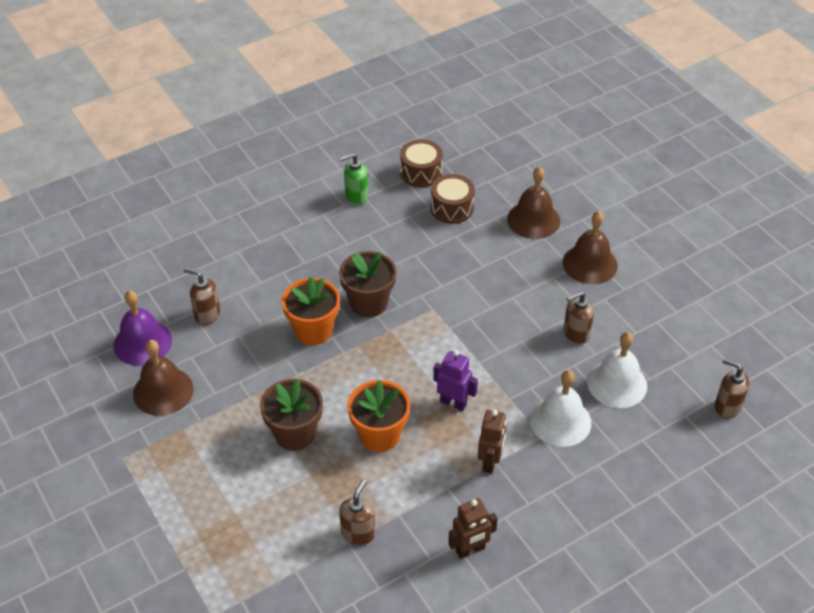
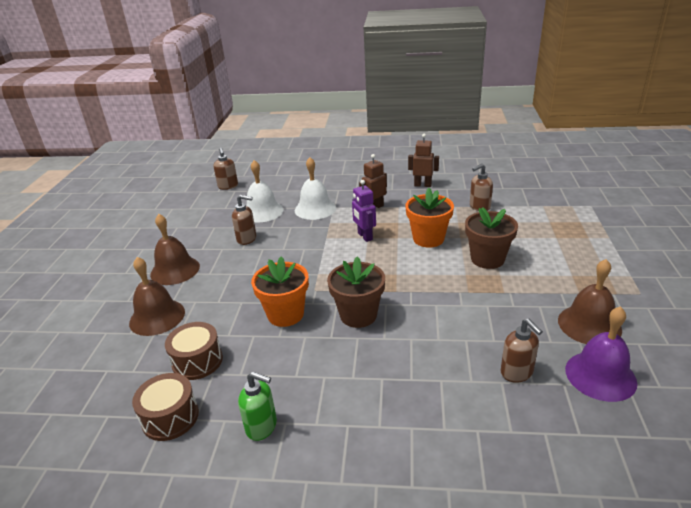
camera: 140 degrees left, 15 degrees down
(313, 330) = (422, 315): orange flower pot -> orange flower pot (285, 314)

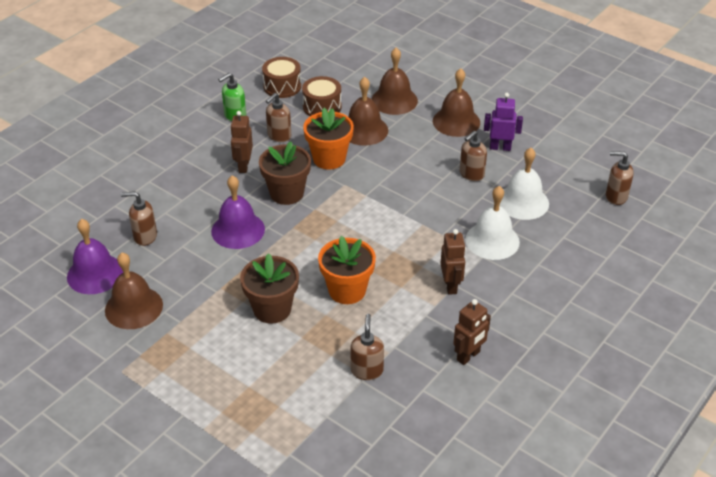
camera: 120 degrees right, 10 degrees up
(223, 314) = (364, 130): none -> brown bell
(275, 366) = (279, 136): none -> brown soap dispenser
(347, 365) = (243, 166): none -> brown robot
(364, 236) = (397, 250): purple robot -> purple robot (500, 147)
(435, 318) = (238, 230): none -> purple bell

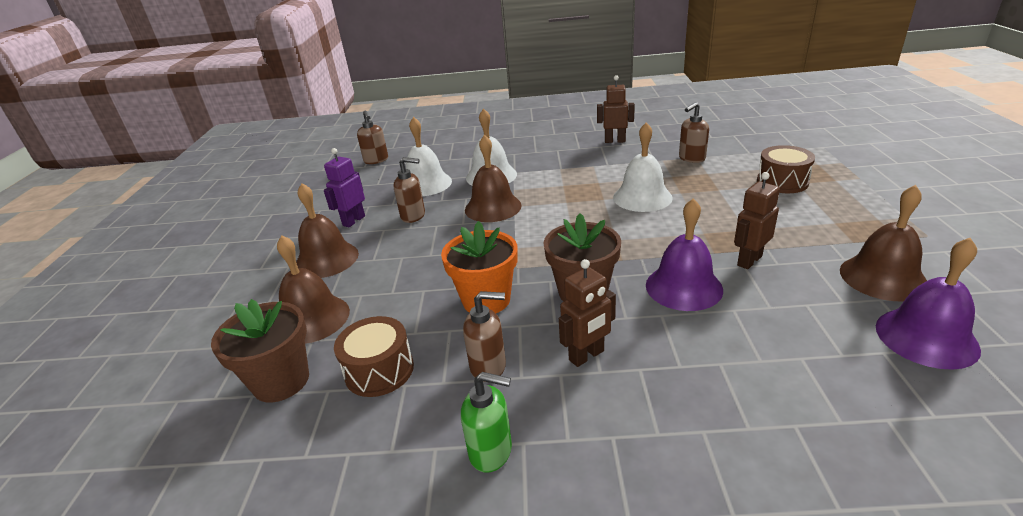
camera: 125 degrees left, 10 degrees down
(145, 237) = (816, 344): brown soap dispenser -> none
(272, 309) = (723, 213): brown flower pot -> brown flower pot (281, 381)
(282, 86) = (355, 451): brown drum -> brown drum (782, 182)
(347, 290) = (642, 197): orange flower pot -> white bell
(364, 130) = (401, 307): brown bell -> brown bell (493, 207)
(451, 285) = (564, 169): brown robot -> brown robot (749, 260)
(500, 147) = (353, 221): purple robot -> purple robot turned 60 degrees clockwise

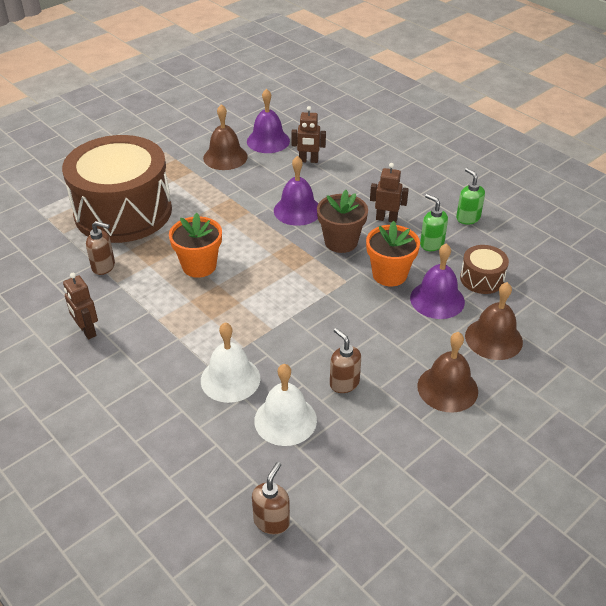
camera: 135 degrees left, 10 degrees up
(281, 381) = (535, 309): brown flower pot -> none
(353, 221) = (391, 421): purple robot -> none
(408, 312) = (437, 299): none -> purple bell
(488, 367) = (431, 244): brown soap dispenser -> green soap dispenser
(493, 207) = (285, 340): brown bell -> none
(642, 197) = (199, 266): white bell -> orange flower pot
(749, 260) = (247, 197): brown robot -> brown robot (308, 160)
(782, 182) = (123, 211): brown drum -> brown drum, size x2.43

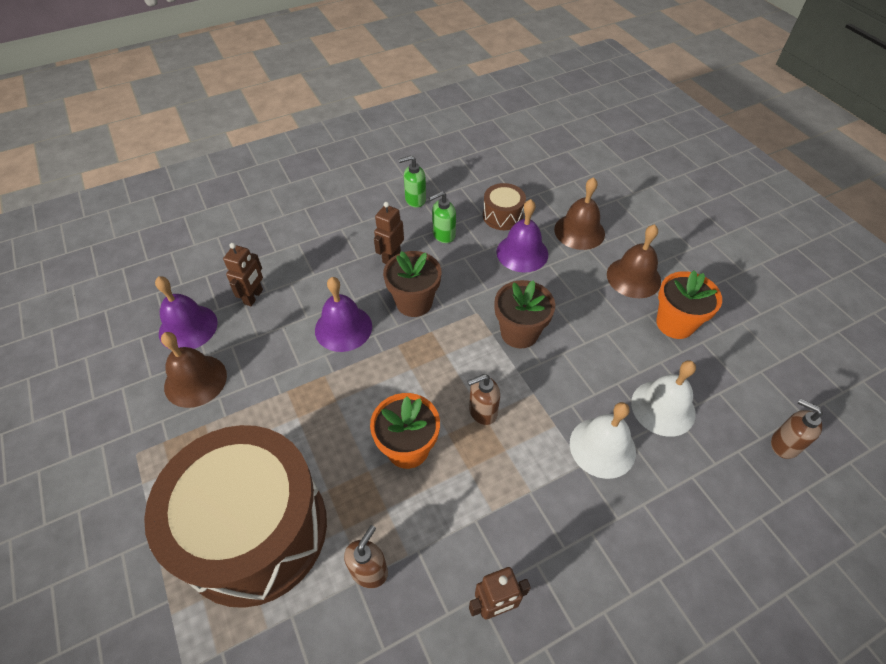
camera: 75 degrees left, 10 degrees up
(335, 311) = (519, 333): none -> brown flower pot
(344, 383) = (619, 349): brown soap dispenser -> brown soap dispenser (482, 411)
(389, 274) = (477, 277): orange flower pot -> orange flower pot (675, 323)

